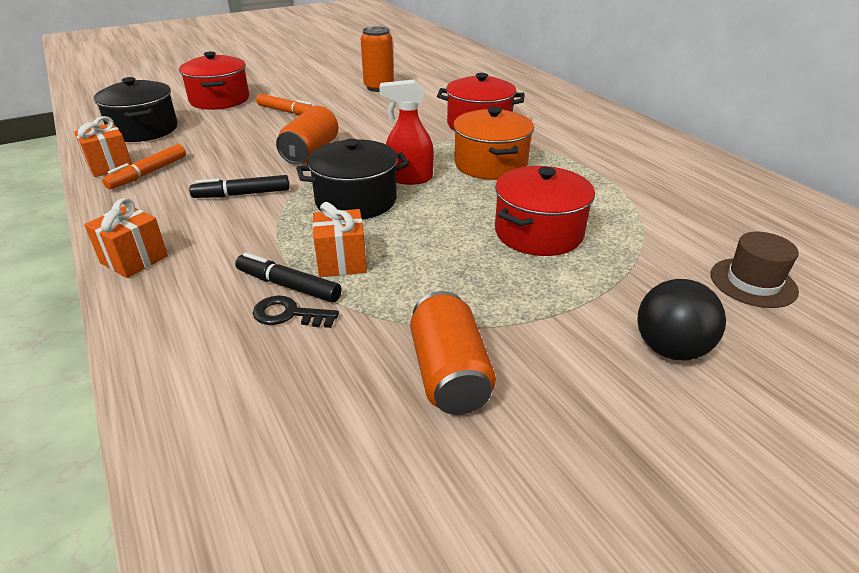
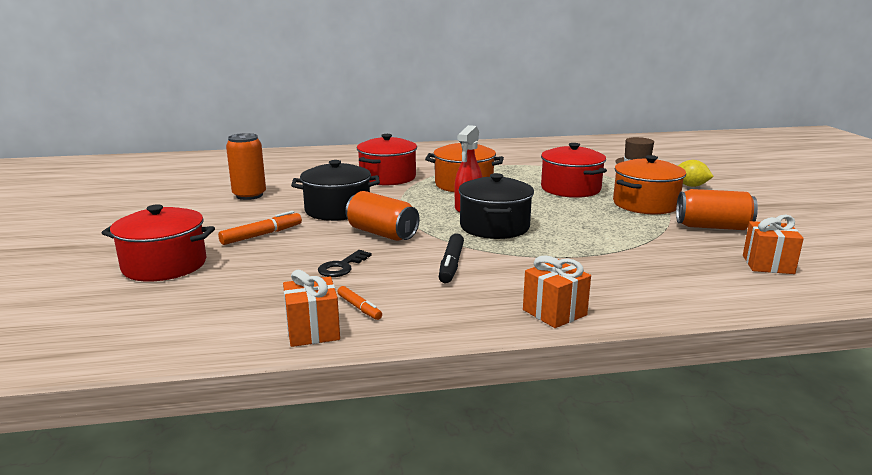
camera: 70 degrees left, 15 degrees down
(144, 130) = (210, 311): black pot -> black pot (337, 210)
(148, 173) = (359, 308): orange marker -> orange marker, size x0.63
(288, 285) = (614, 257): black marker -> none
(289, 314) = (651, 259): black key -> black key (342, 267)
(341, 261) = (586, 239): orange gift -> orange gift (768, 264)
(517, 301) = (645, 204): none -> orange pot
(670, 349) = (690, 186): black ball -> yellow lemon

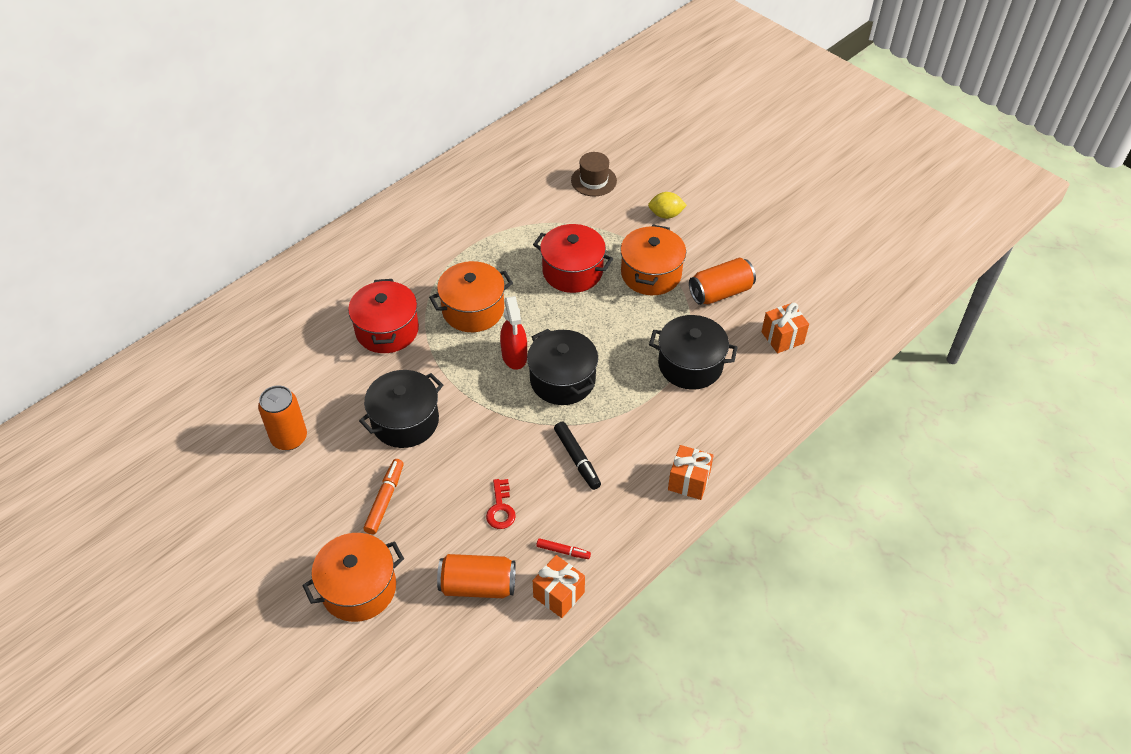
camera: 35 degrees left, 30 degrees up
(164, 265) = (359, 588): red pot -> orange pot
(342, 267) = (500, 508): black key -> red key
(359, 308) = (563, 551): orange marker -> red marker
(382, 233) = (483, 441): orange can -> orange can (478, 585)
(636, 251) = (690, 365): none -> black pot

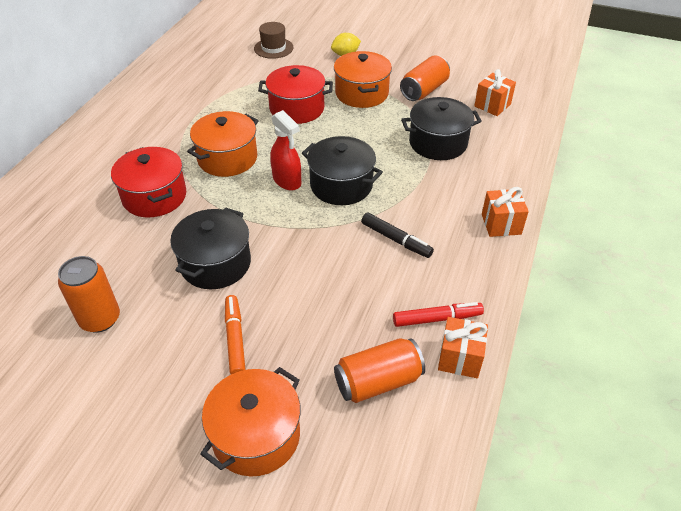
camera: 25 degrees left, 5 degrees down
(500, 508) = (354, 304): red key -> none
(563, 551) = (437, 319): red marker -> red marker, size x1.59

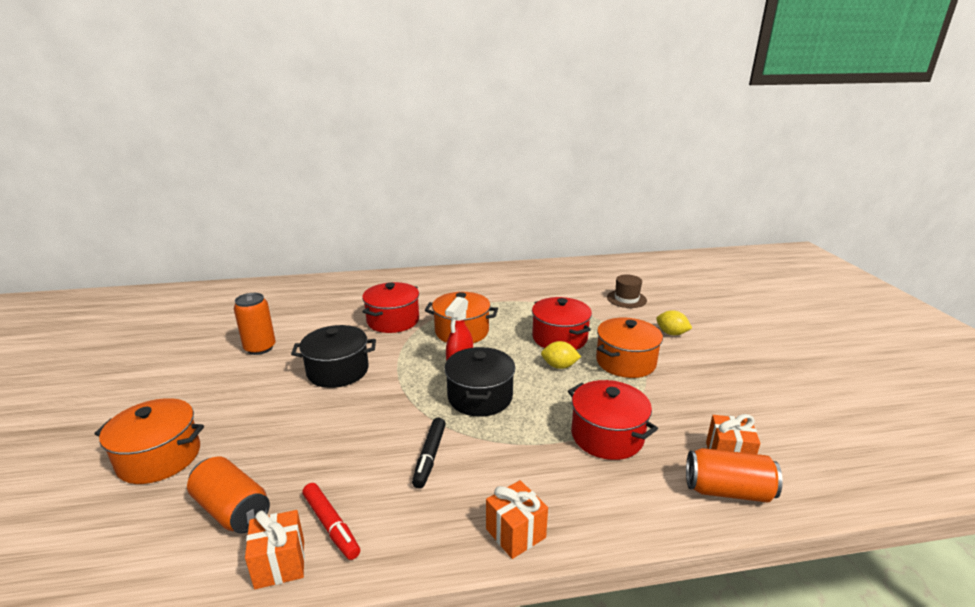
camera: 60 degrees right, 20 degrees down
(235, 339) = (260, 409): orange marker -> none
(337, 127) = (559, 366): none -> yellow lemon
(424, 90) = (683, 397): orange can -> orange can (727, 490)
(438, 143) = (607, 436): black pot -> red pot

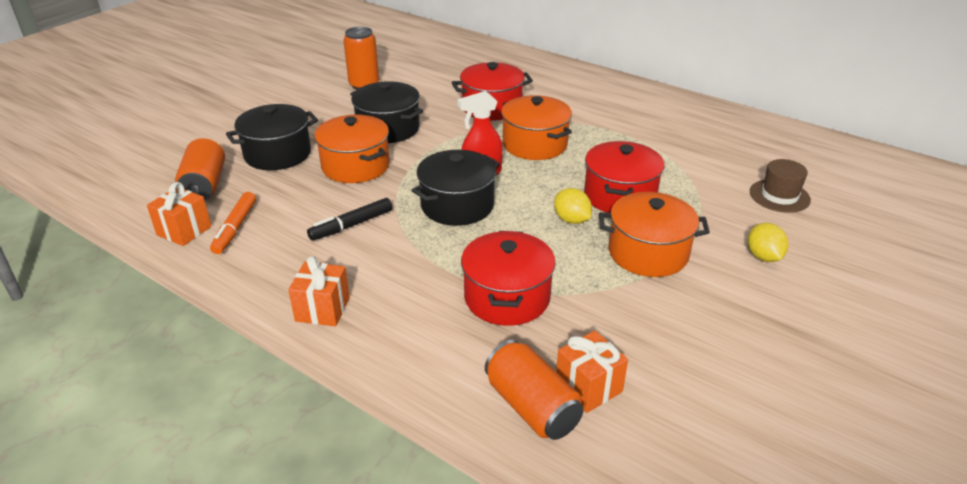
camera: 45 degrees right, 10 degrees up
(159, 457) = (214, 132): orange pot -> orange pot (355, 166)
(267, 440) = (277, 154): none -> black pot
(331, 525) = (235, 228): red marker -> orange marker

